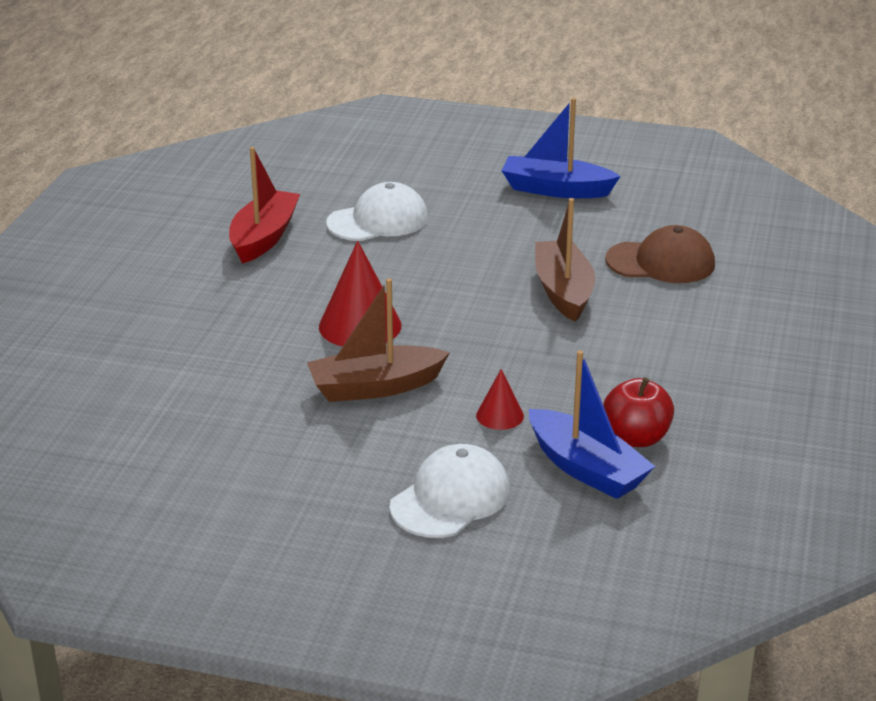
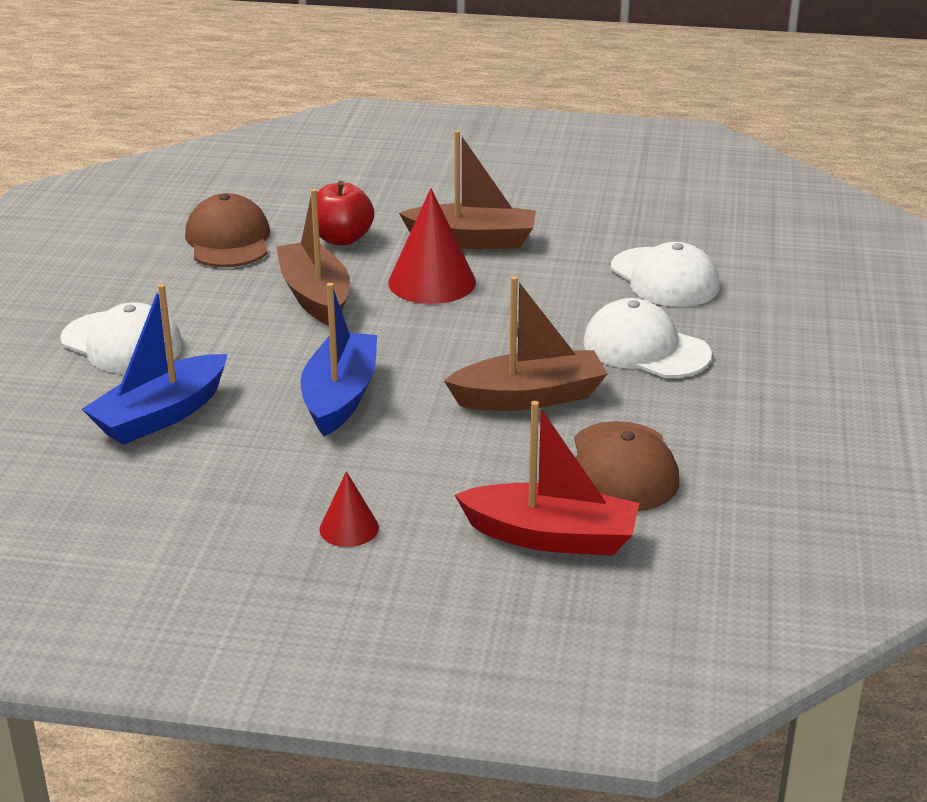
camera: 85 degrees right, 0 degrees up
(236, 440) = (228, 240): none -> brown cap
(264, 237) = (603, 222): red boat -> red boat (551, 537)
(281, 302) = (472, 240): none -> brown boat
(493, 239) = (645, 348): none -> white cap
(500, 415) = (262, 364): red cone -> red cone (349, 528)
(556, 189) = (799, 388): blue boat -> blue boat (340, 396)
(636, 438) = (215, 446): red apple -> red apple (342, 239)

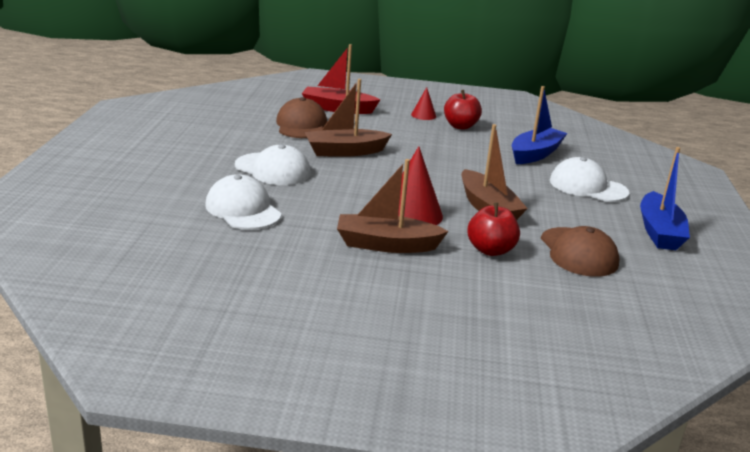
camera: 175 degrees right, 5 degrees down
(276, 492) = (460, 126): none -> red apple
(340, 396) = (447, 157): blue boat -> blue boat (659, 232)

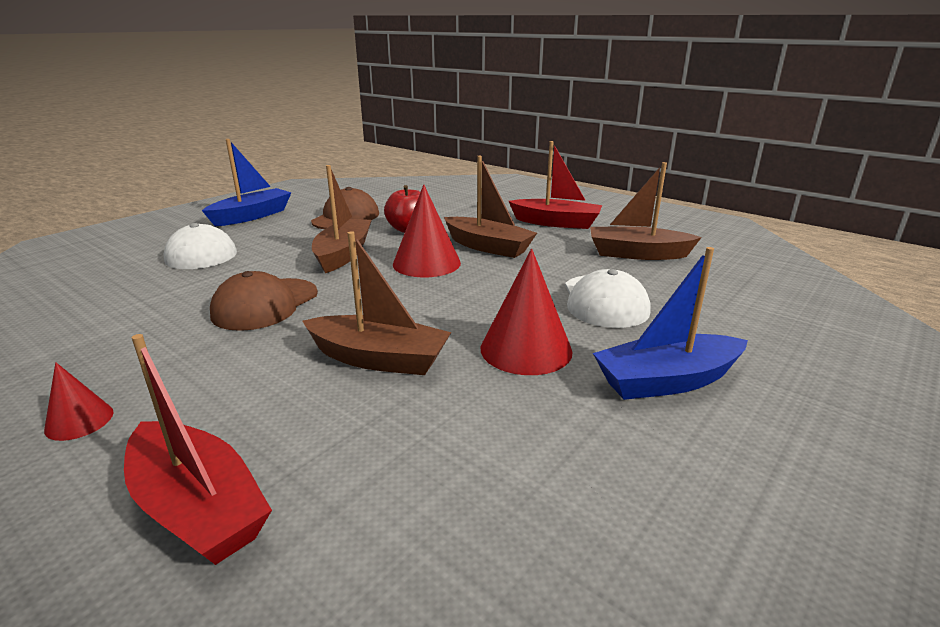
camera: 145 degrees left, 0 degrees up
(236, 270) = (637, 254): none -> brown boat
(273, 169) = (526, 349): white cap -> red cone
(301, 125) = (367, 455): brown cap -> brown cap (265, 304)
(357, 304) = (556, 223): none -> red boat
(460, 126) = (95, 370): red apple -> none
(535, 154) = (140, 295): blue boat -> blue boat (666, 381)

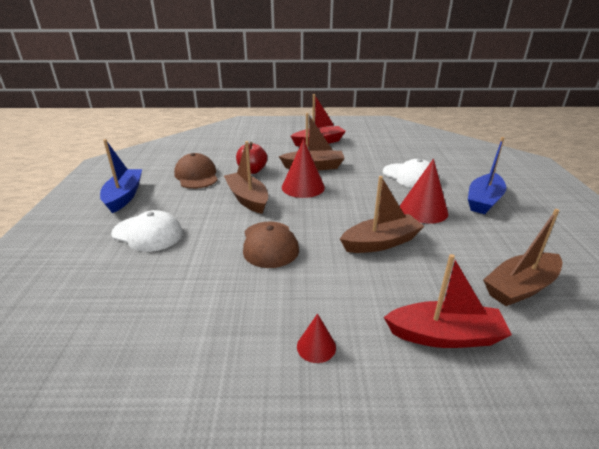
camera: 40 degrees left, 5 degrees up
(637, 254) = (381, 148): brown boat -> brown boat (520, 287)

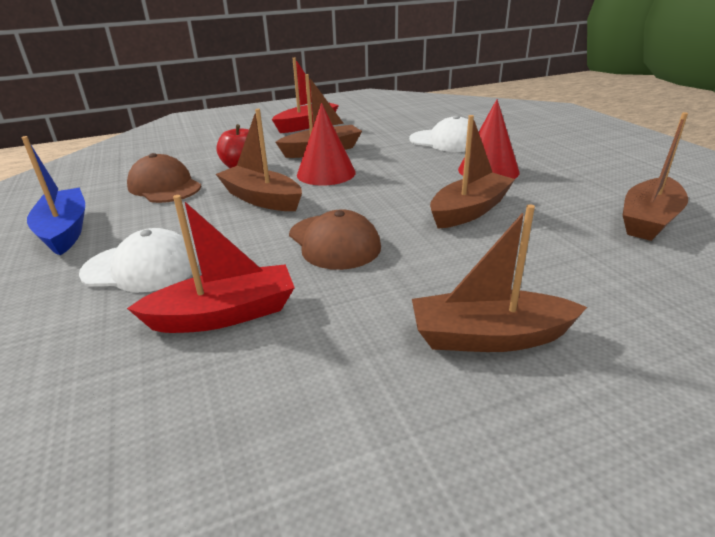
camera: 20 degrees left, 0 degrees up
(316, 346) = (489, 337): red cone -> brown boat
(445, 336) = (618, 284): red boat -> red boat (224, 314)
(483, 201) = (542, 150): blue boat -> none

